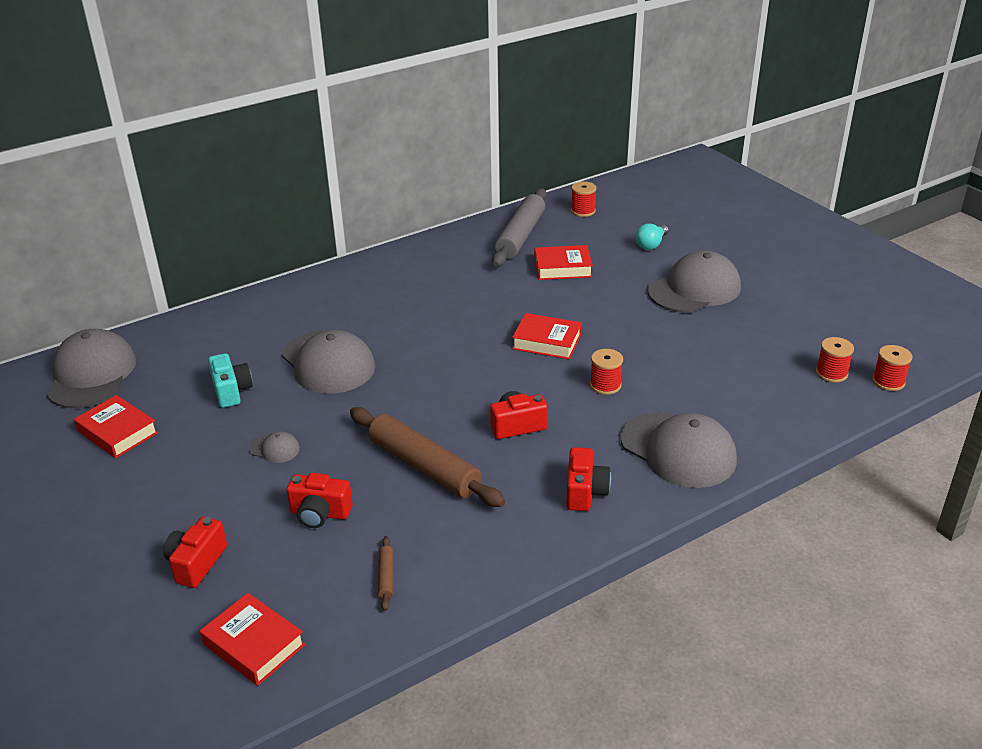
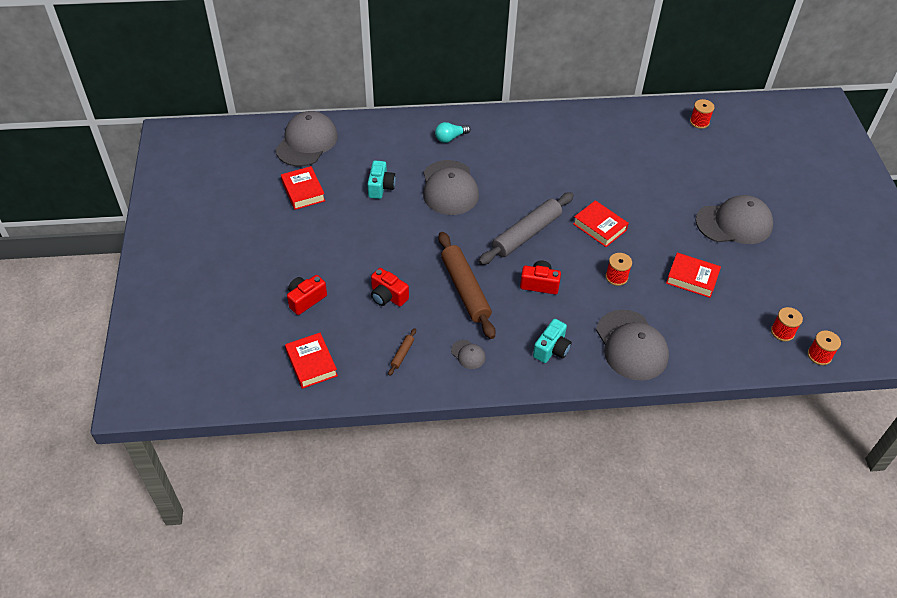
camera: 25 degrees right, 15 degrees up
(274, 448) = (385, 240): grey cap -> grey cap (468, 354)
(520, 236) = (638, 129): grey rolling pin -> grey rolling pin (526, 234)
(562, 268) = (650, 169): red book -> red book (692, 278)
(585, 492) = (551, 349): red camera -> turquoise camera
(651, 244) = (730, 172): turquoise light bulb -> turquoise light bulb (450, 138)

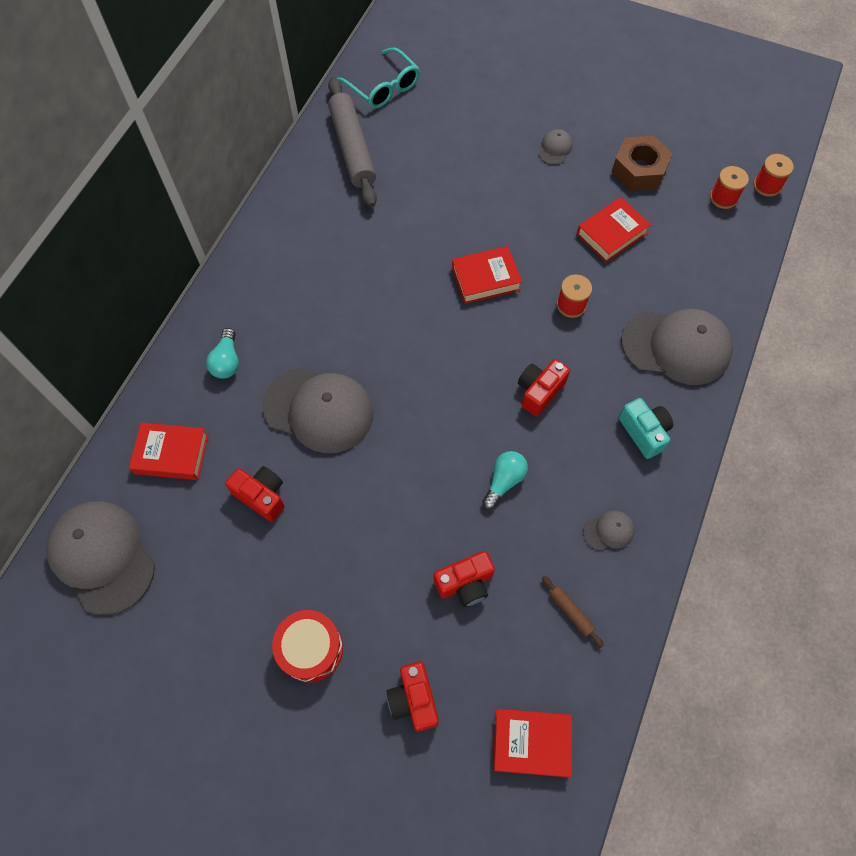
camera: 60 degrees left, 15 degrees up
(303, 191) = (201, 608): red book -> red book (171, 454)
(308, 244) = (311, 649): none -> red drum
(381, 187) = (261, 496): turquoise camera -> red camera
(465, 290) = (504, 481): brown rolling pin -> turquoise light bulb
(526, 234) = (451, 362): grey rolling pin -> grey rolling pin (352, 149)
(699, 122) = (383, 87): red spool -> turquoise glasses
(734, 223) = (555, 148): grey cap -> grey cap, size x0.43
(760, 275) = (639, 170): none -> brown nut

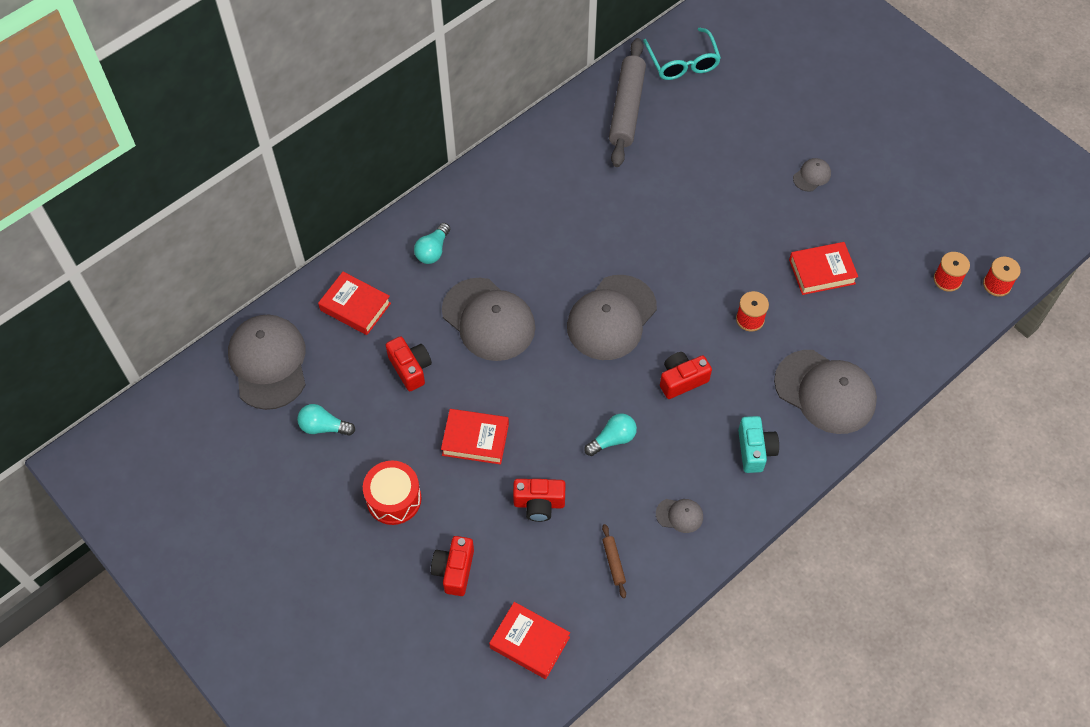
camera: 25 degrees right, 5 degrees down
(197, 602) = (324, 427): none -> turquoise light bulb
(440, 357) = (611, 318): none -> grey cap
(485, 278) = (686, 267): red book -> red book (475, 439)
(639, 170) = (881, 224): brown nut -> none

